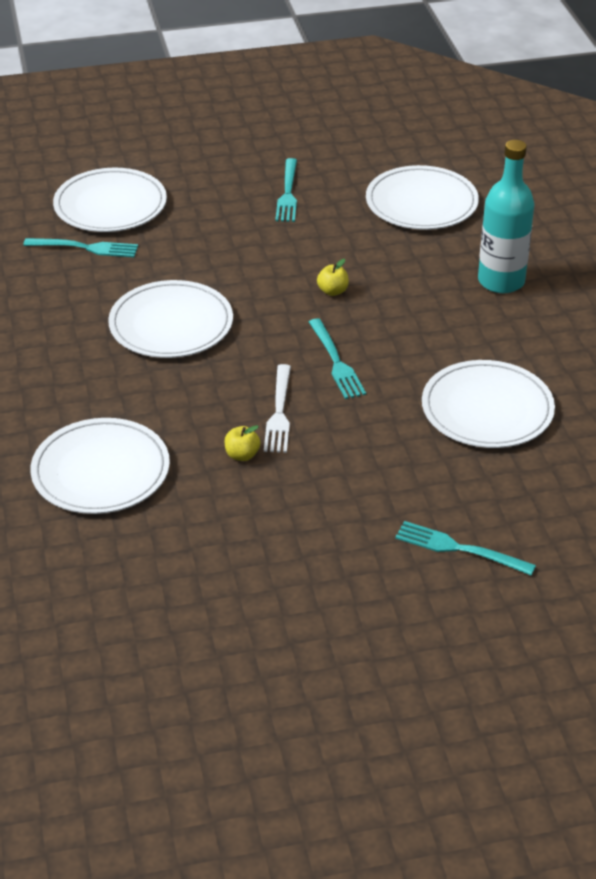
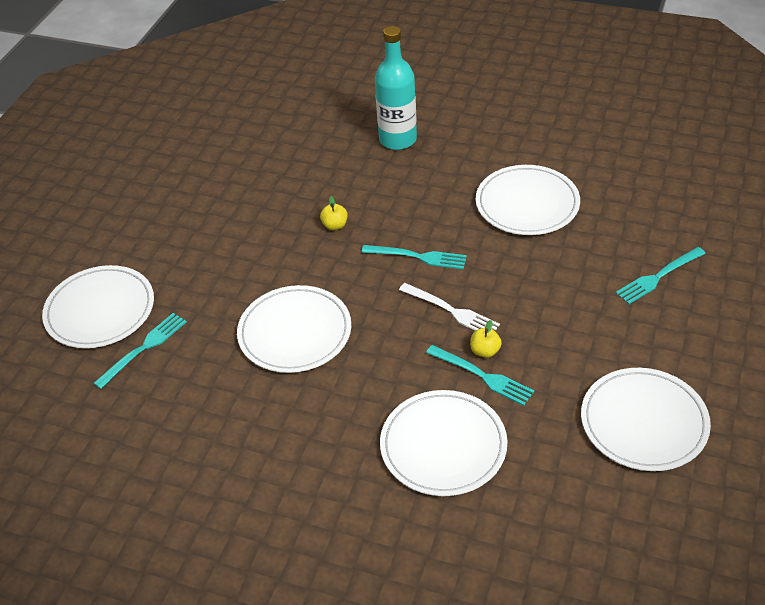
camera: 55 degrees left, 5 degrees up
(288, 193) = (193, 201): turquoise fork -> turquoise fork (483, 376)
(421, 203) = (274, 138): white plate -> white plate (644, 422)

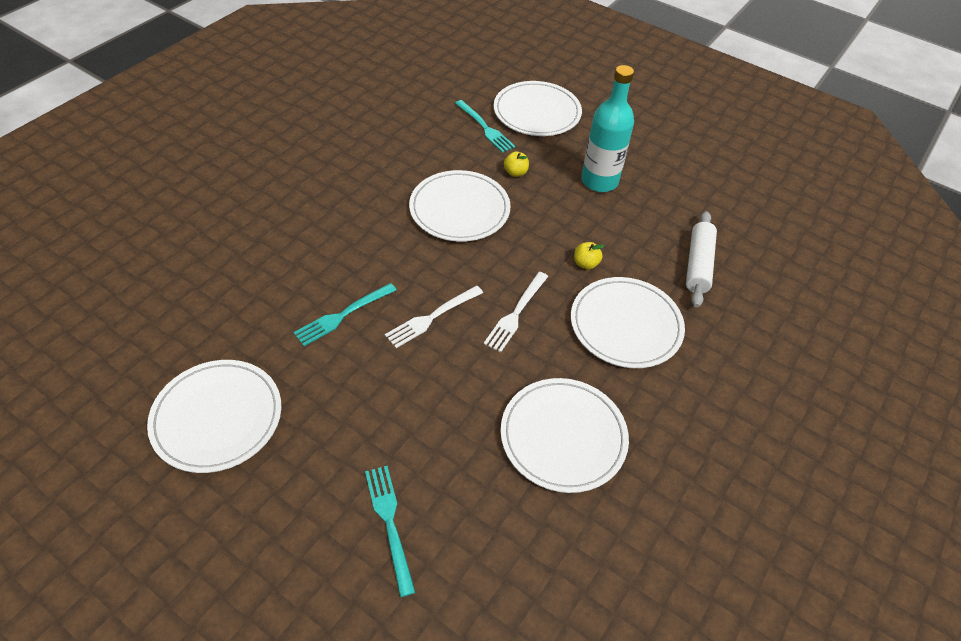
camera: 100 degrees right, 5 degrees up
(305, 158) = (698, 265): none -> white rolling pin
(398, 139) = (714, 349): turquoise bottle -> turquoise bottle (599, 181)
(418, 257) = (516, 314): turquoise fork -> white fork
(443, 445) = (288, 267): white plate -> white plate (626, 325)
(485, 351) = (370, 326): yellow apple -> yellow apple (515, 172)

